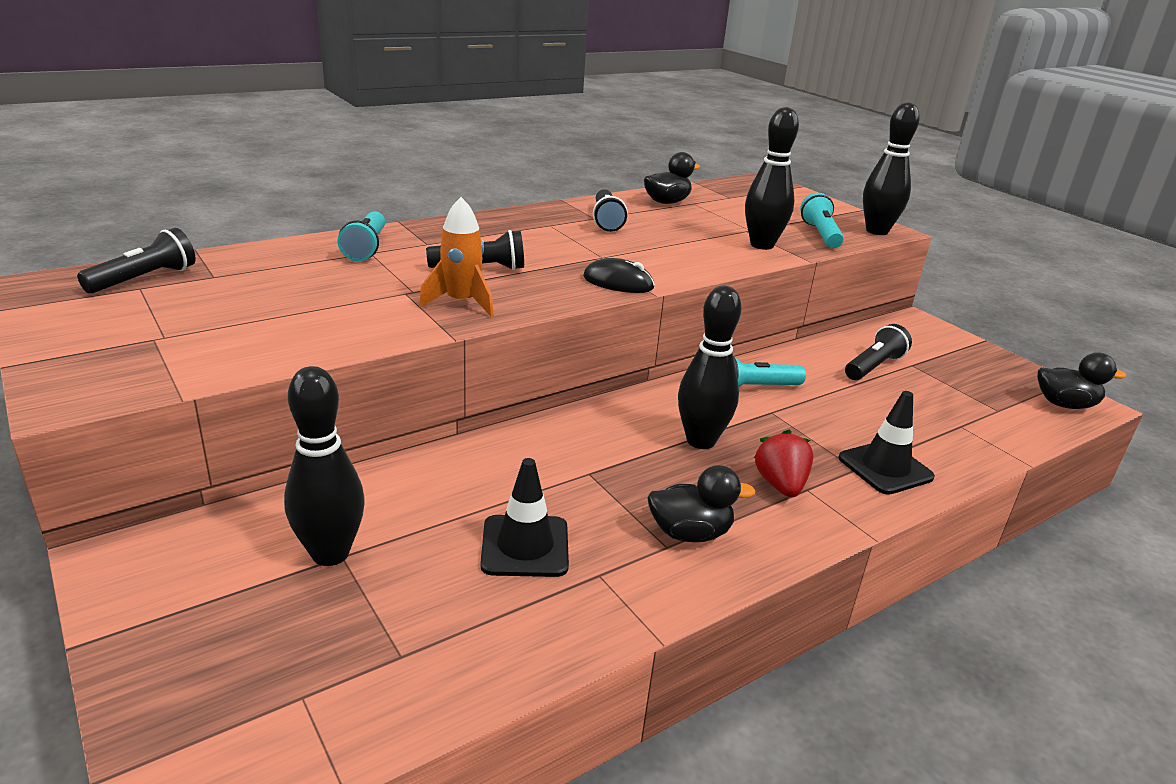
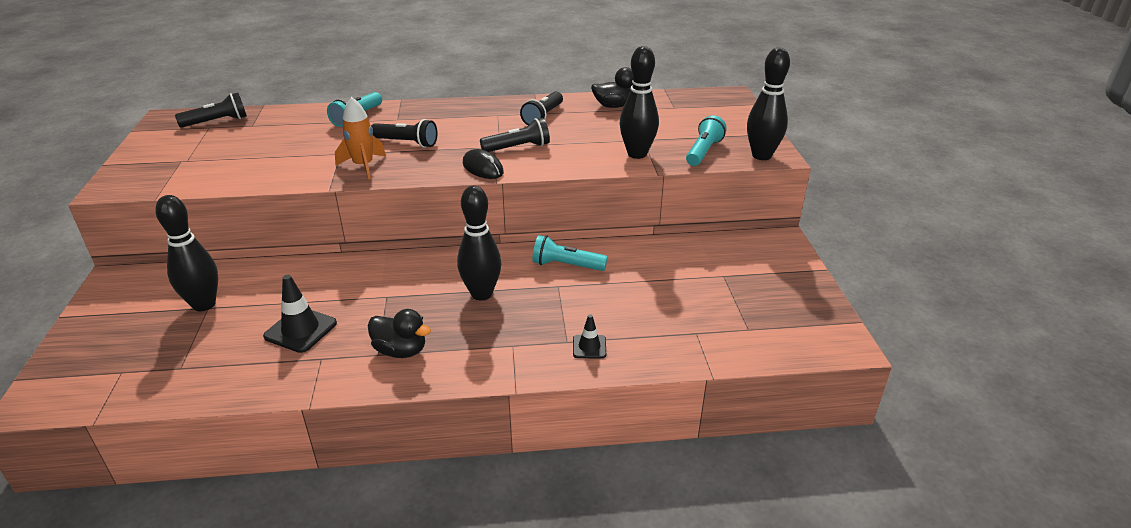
camera: 30 degrees right, 5 degrees up
(780, 485) = (497, 337): red strawberry -> none
(874, 366) = (687, 270): black flashlight -> black flashlight (518, 148)
(885, 468) = (589, 347): black traffic cone -> black traffic cone, size x0.59
(1064, 404) = (820, 339): black duck -> none

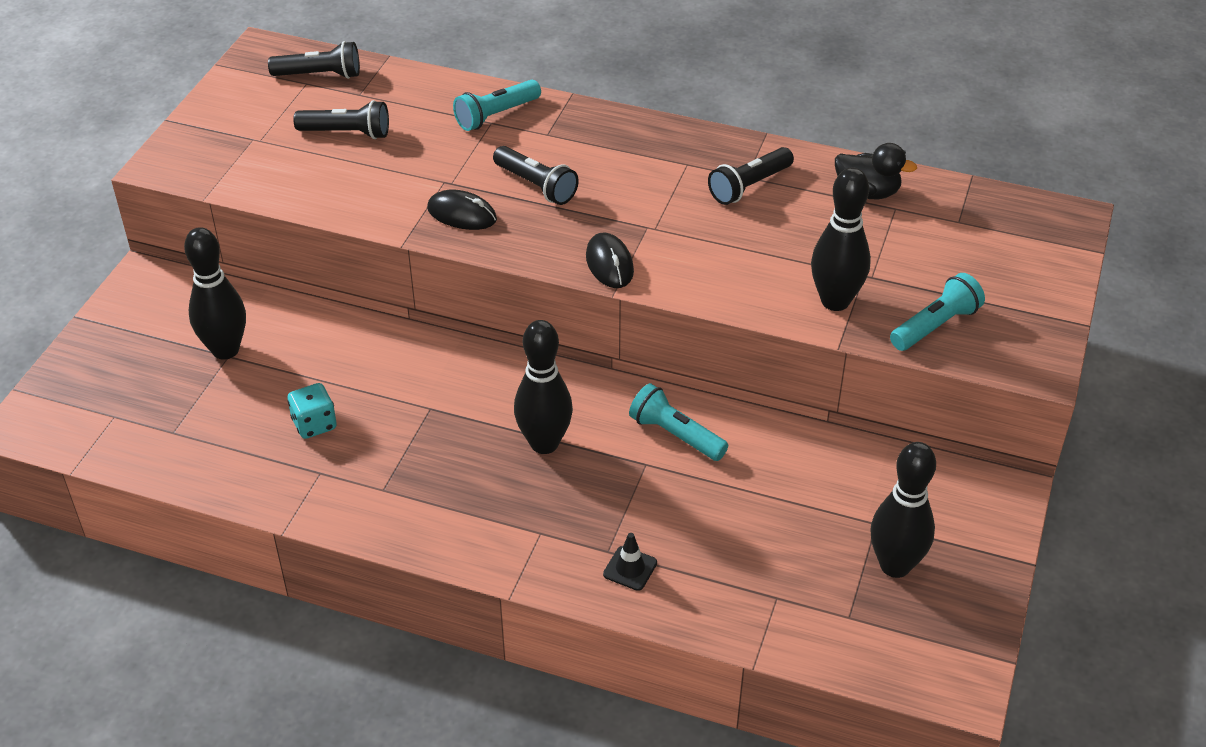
camera: 25 degrees right, 10 degrees up
(300, 330) = (314, 424): black traffic cone -> turquoise dice
(363, 166) = (462, 214): orange rocket -> black mouse
(401, 351) = (410, 494): black duck -> none
(518, 148) = (677, 239): black flashlight -> black flashlight (347, 133)
(761, 156) = (1017, 360): black bowling pin -> black bowling pin (895, 565)

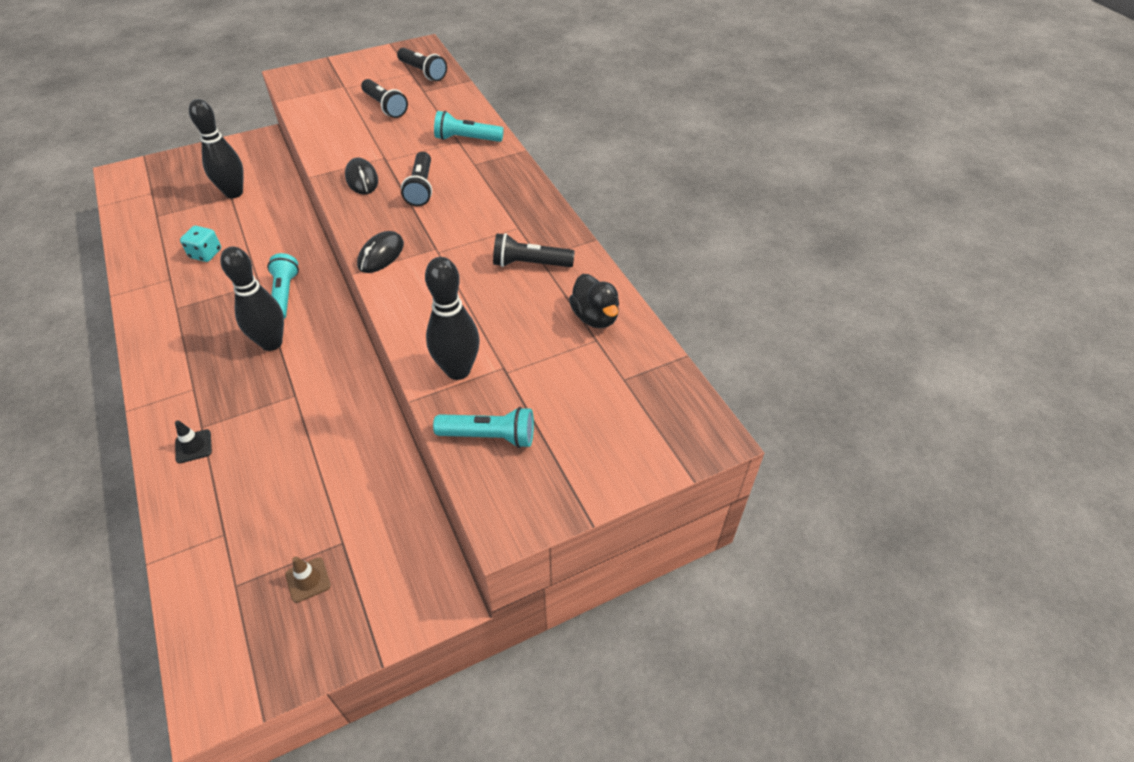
camera: 45 degrees right, 5 degrees up
(675, 435) = (333, 391): turquoise flashlight -> turquoise flashlight (284, 295)
(895, 565) = (308, 580): black bowling pin -> brown traffic cone

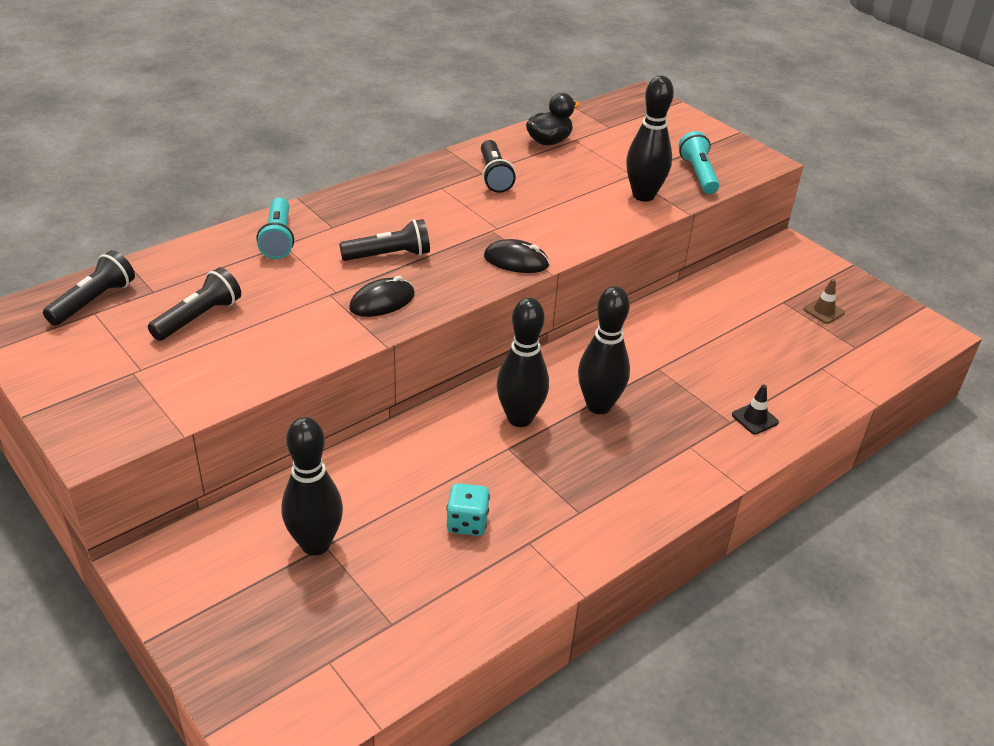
camera: 105 degrees left, 10 degrees down
(284, 295) = (520, 418): turquoise flashlight -> black bowling pin

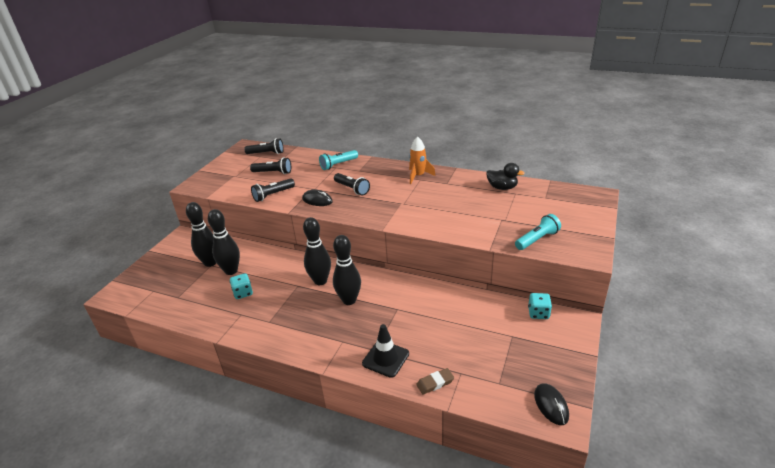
camera: 65 degrees right, 5 degrees down
(429, 185) = (418, 176): none -> orange rocket
(494, 176) = (448, 187): black flashlight -> black flashlight (273, 195)
(516, 261) = (381, 217): black mouse -> black mouse (551, 405)
(643, 196) = (487, 230): black bowling pin -> black bowling pin (231, 271)
(755, 419) = (385, 358): black traffic cone -> black traffic cone, size x1.69
(757, 265) = (538, 313): none -> turquoise dice
(823, 311) = (523, 357): brown traffic cone -> none
(826, 395) = (435, 383): none -> brown eraser

